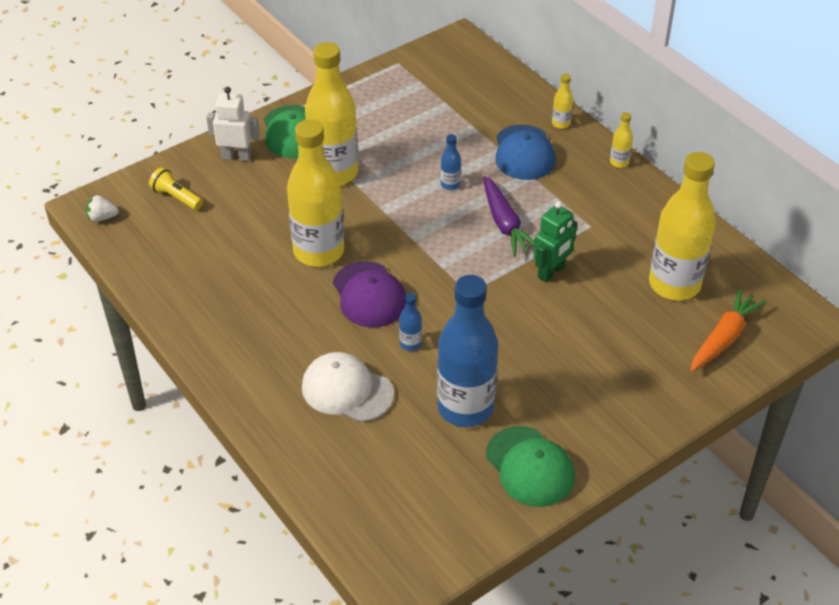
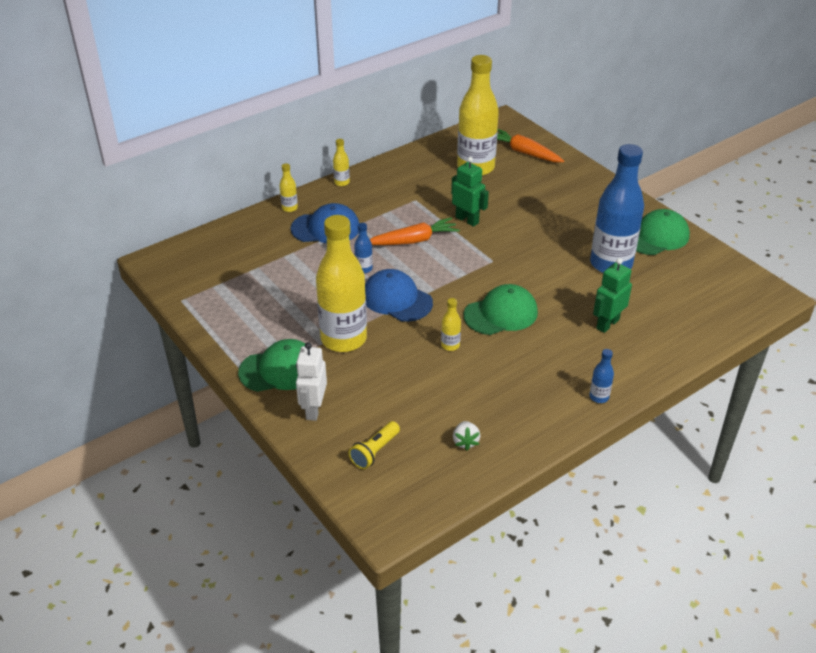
camera: 90 degrees left, 5 degrees down
(102, 217) = (405, 511): white strawberry -> white strawberry (465, 441)
(319, 251) = (450, 345): yellow bottle -> yellow bottle, size x0.40
(347, 390) = (607, 324): white cap -> green robot
(369, 295) = (501, 314): purple cap -> green cap
(396, 210) = (397, 299): none -> blue cap
(410, 343) = (552, 291): blue bottle -> blue bottle (599, 397)
(505, 224) = (413, 240): purple carrot -> orange carrot

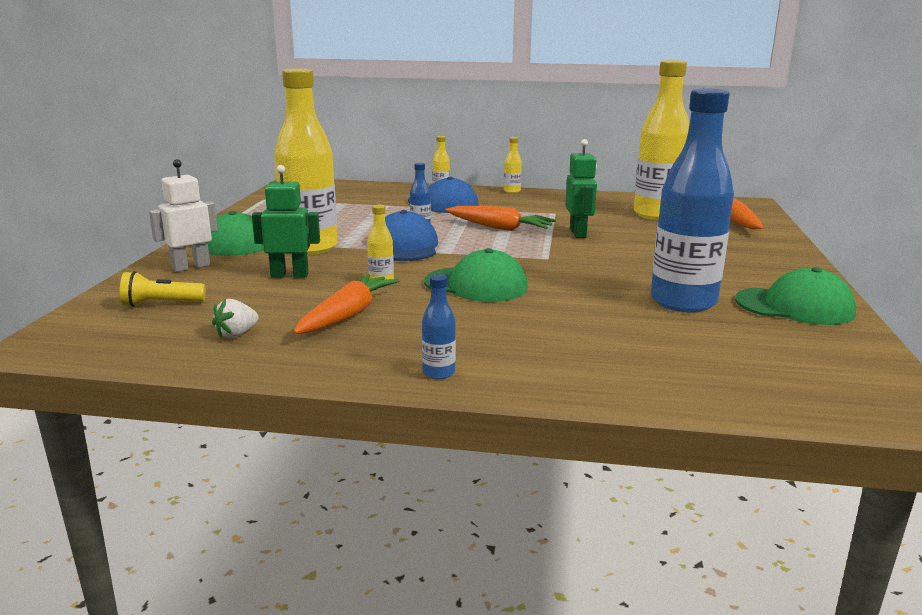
camera: 45 degrees right, 20 degrees down
(487, 386) = (347, 315): none -> orange carrot
(607, 324) = (579, 334): green robot -> green robot (289, 275)

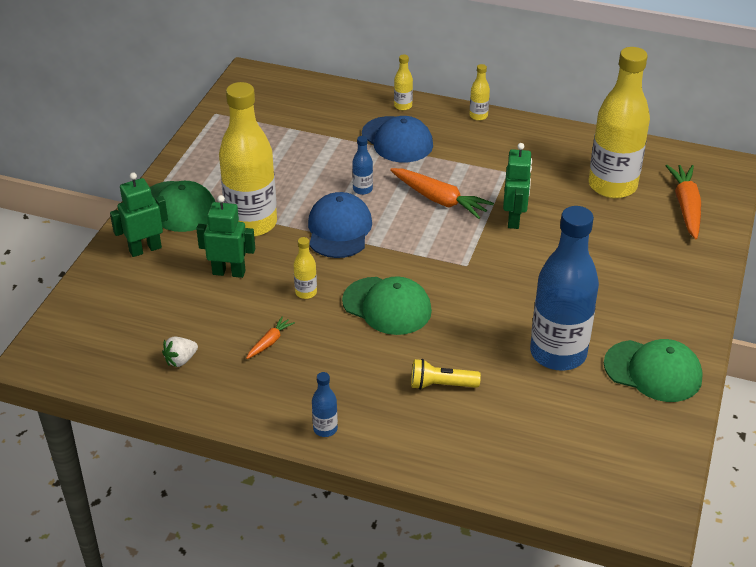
camera: 10 degrees right, 20 degrees up
(161, 304) = (122, 309): yellow flashlight -> yellow flashlight (441, 385)
(191, 267) = (145, 249): white robot -> green robot
(347, 315) = (270, 342): orange carrot -> orange carrot, size x0.51

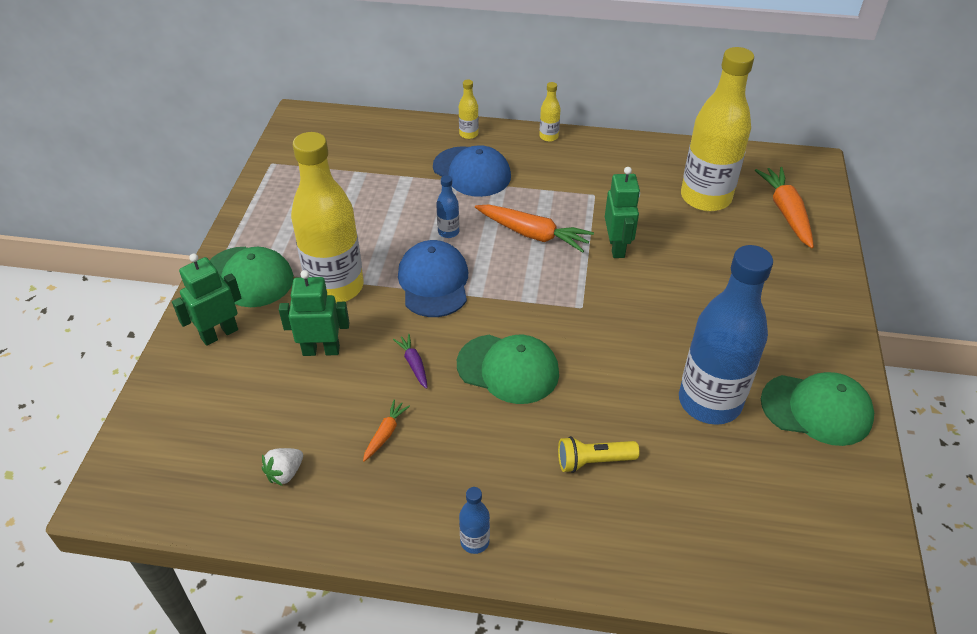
camera: 10 degrees left, 5 degrees up
(306, 292) = (414, 364): yellow bottle -> purple carrot

